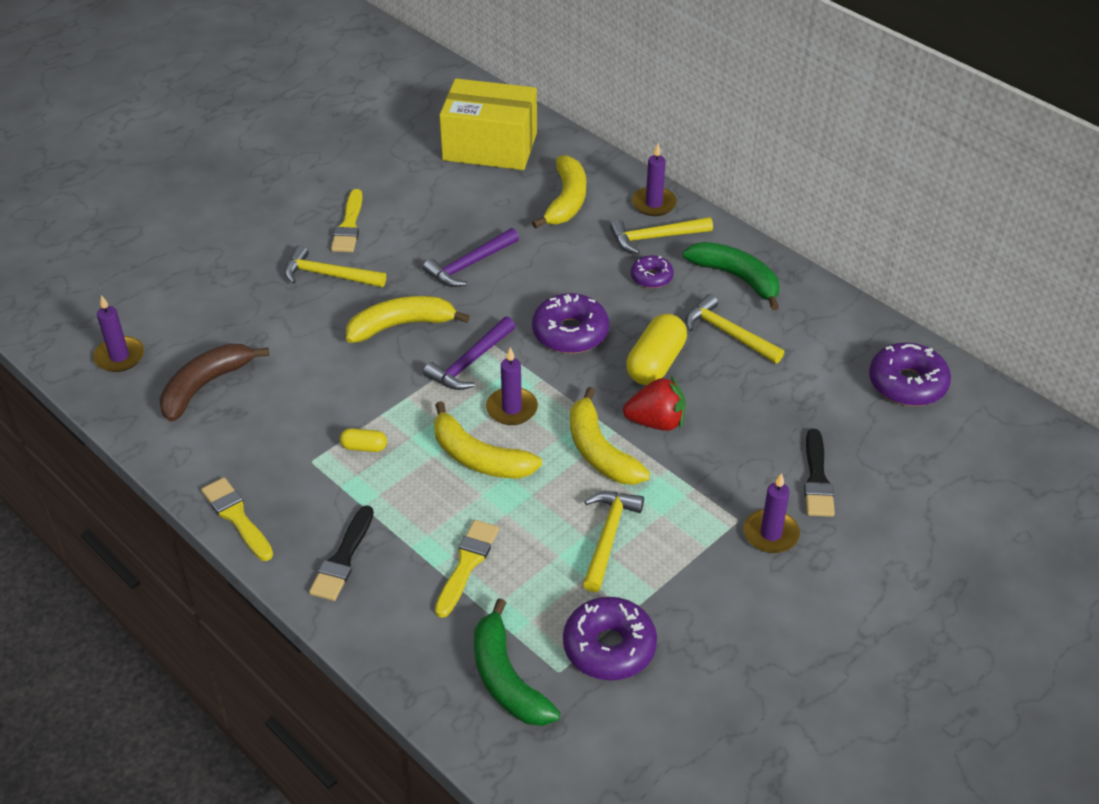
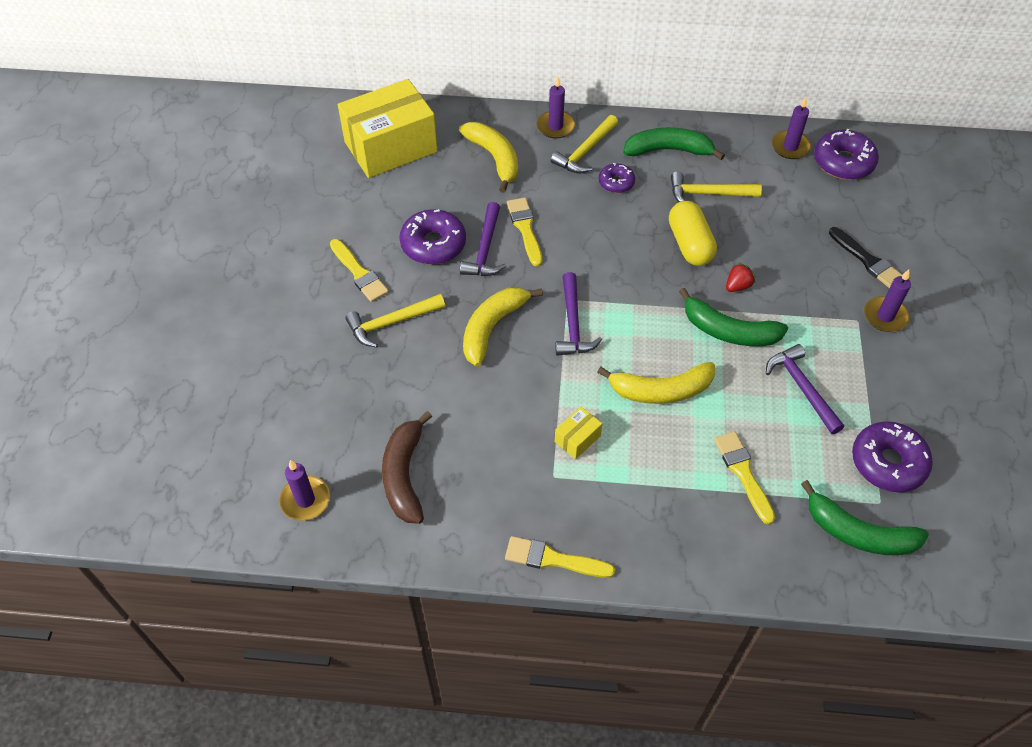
camera: 40 degrees left, 10 degrees up
(343, 558) = (662, 532): black brush -> none
(364, 447) = (577, 439): yellow capsule -> yellow box
(511, 409) = (640, 339): purple candle -> purple candle (790, 147)
(523, 268) = (525, 229): none -> yellow brush
(570, 333) = (612, 257): purple donut -> purple donut (433, 244)
(600, 451) = (728, 331): yellow banana -> green banana
(608, 537) = (802, 387): yellow hammer -> purple hammer
(656, 422) = (737, 286): red strawberry -> red strawberry, size x0.60

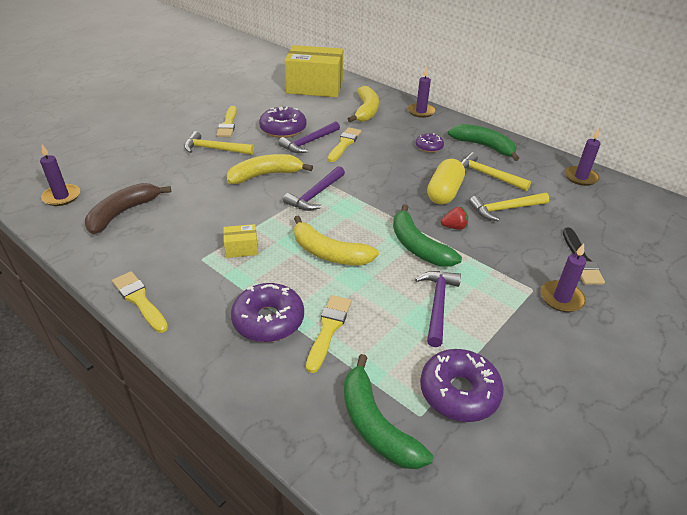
camera: 35 degrees right, 15 degrees down
(585, 151) = (426, 127): yellow hammer -> yellow hammer (505, 209)
(843, 162) = (618, 201): purple donut -> purple donut (268, 320)

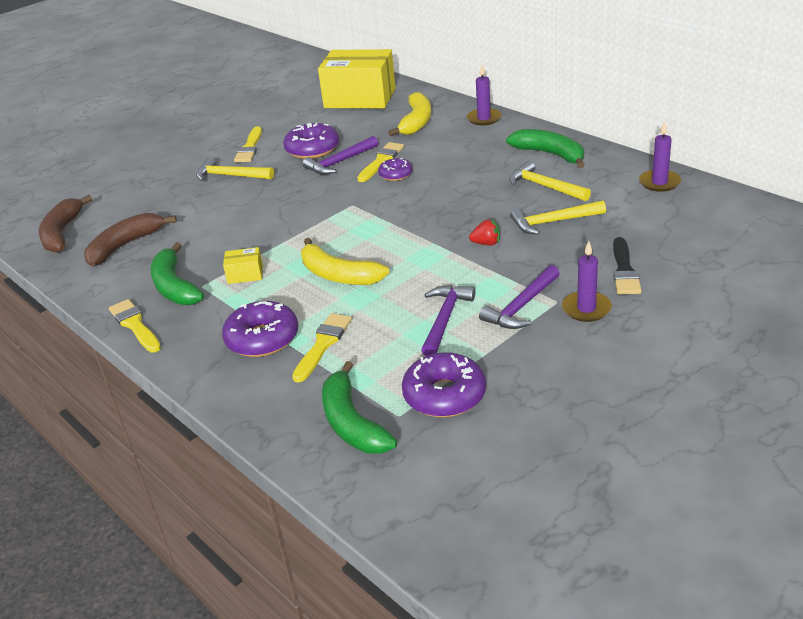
camera: 10 degrees right, 5 degrees down
(62, 197) = (62, 233): purple candle -> brown banana
(265, 175) = (283, 200): yellow banana -> none
(315, 195) = (335, 218): purple hammer -> purple hammer (521, 306)
(418, 246) = (439, 264): green banana -> green banana (174, 286)
(429, 147) = (482, 159): purple donut -> purple donut (395, 174)
(444, 193) = (486, 208): yellow capsule -> none

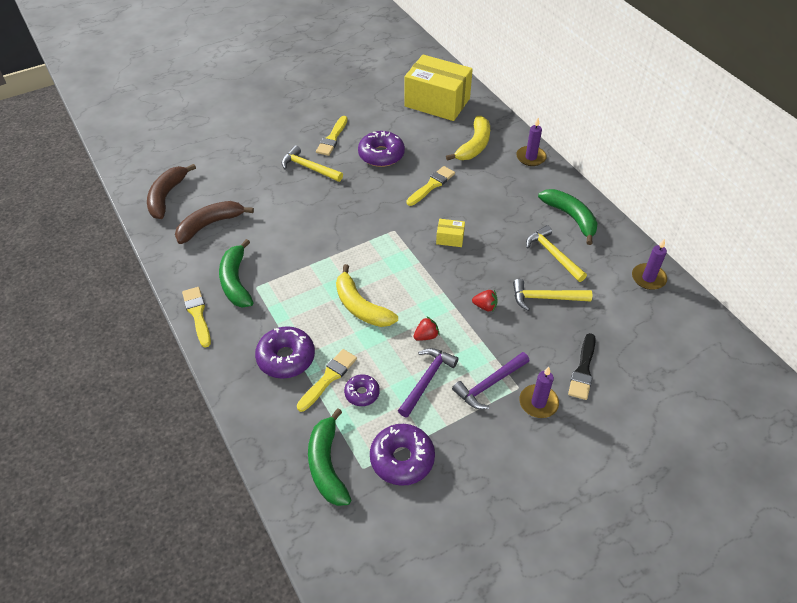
camera: 10 degrees right, 15 degrees up
(245, 274) = (291, 284): yellow box -> yellow box (450, 238)
(339, 162) = (398, 177): purple hammer -> none
(395, 174) = (438, 205): purple donut -> purple donut (362, 393)
(427, 282) = (426, 336): none -> red strawberry

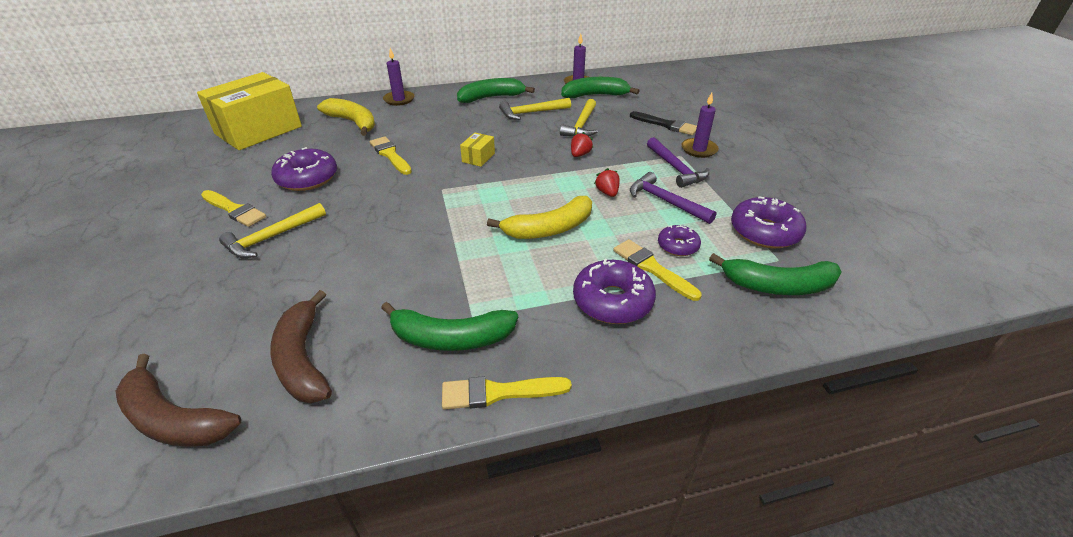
camera: 75 degrees left, 10 degrees down
(624, 298) = (595, 95): none -> green banana

